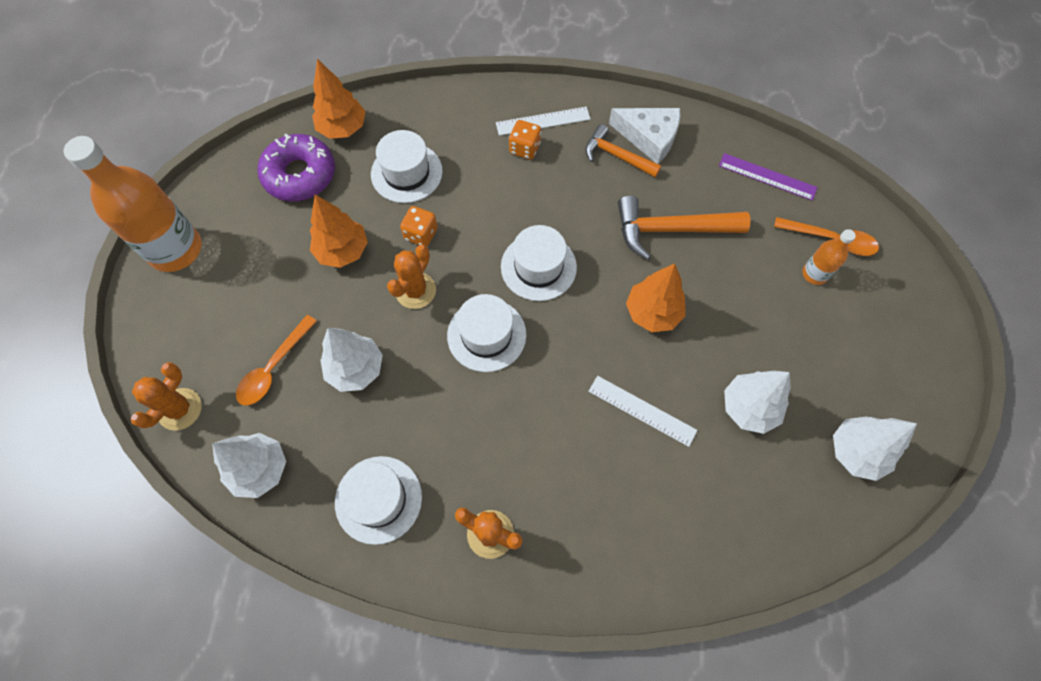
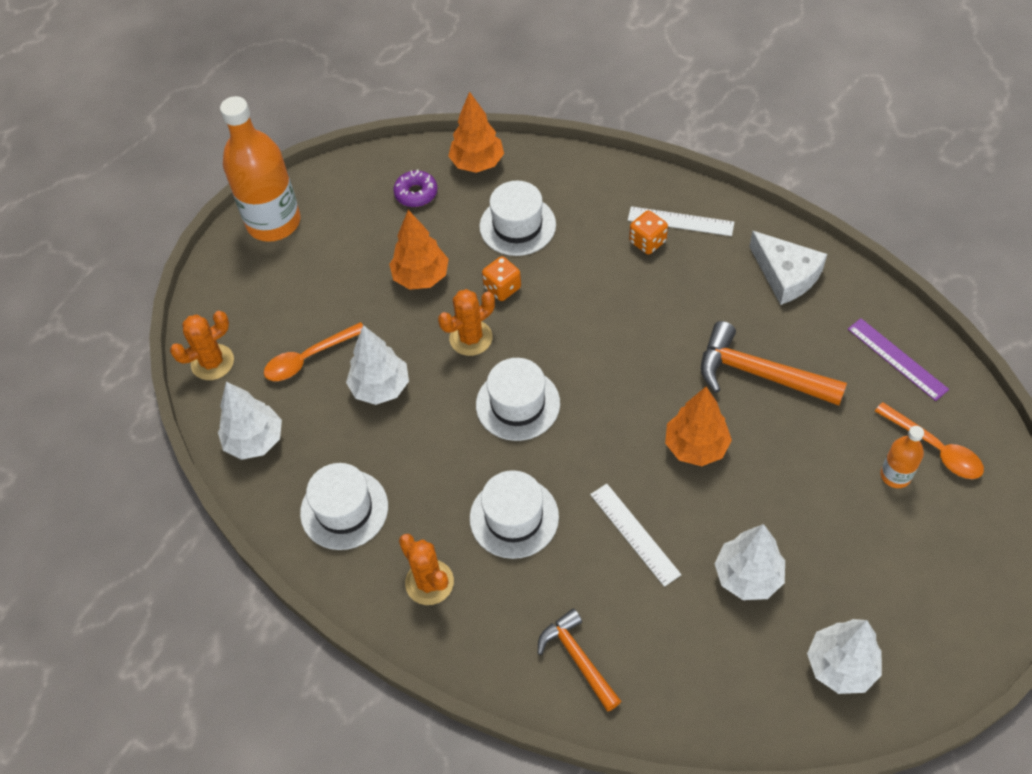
camera: 30 degrees right, 10 degrees down
(300, 175) = (416, 193): purple donut -> purple donut, size x0.56
(538, 267) = (602, 360): white hat -> white hat (514, 517)
(617, 156) = (741, 281): orange hammer -> orange hammer (578, 659)

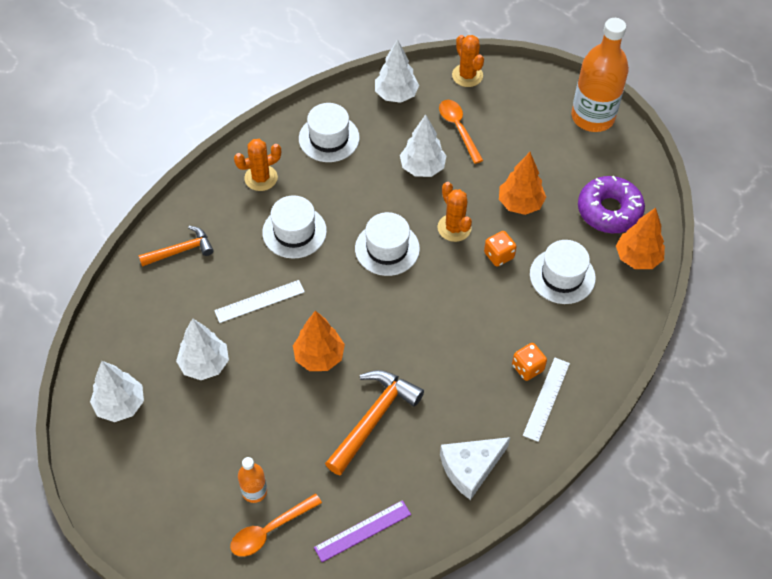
camera: 95 degrees right, 0 degrees up
(416, 193) = (609, 211): purple donut -> purple donut, size x1.78

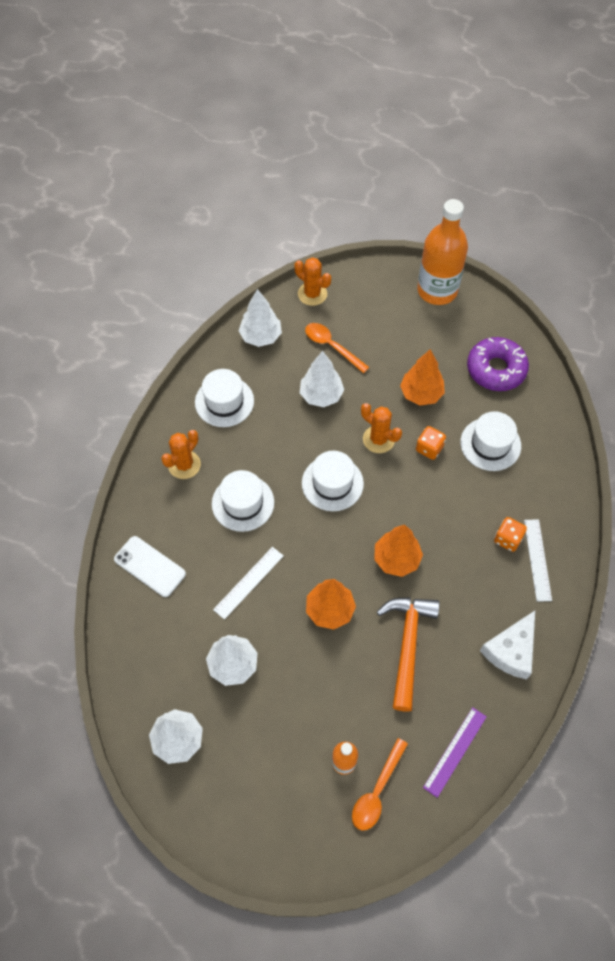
camera: 25 degrees left, 5 degrees up
(180, 251) = (150, 566): orange hammer -> white phone
(637, 258) = (540, 402): orange tree -> orange tree (396, 559)

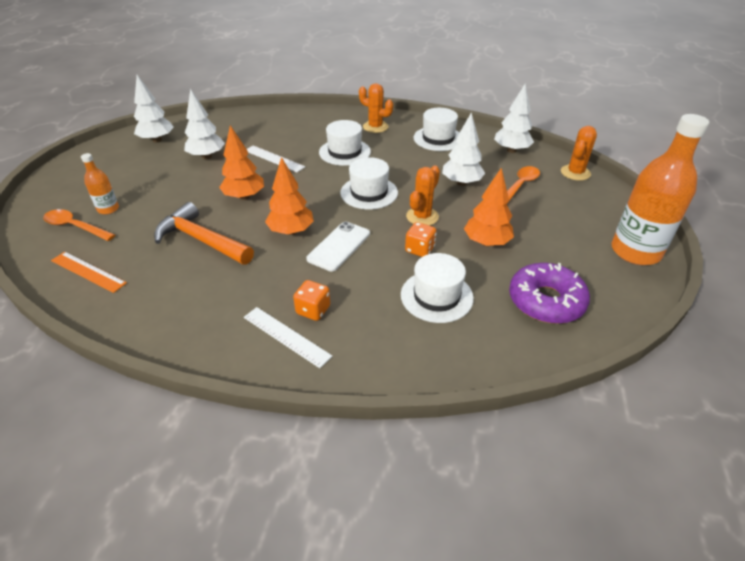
camera: 85 degrees right, 20 degrees down
(150, 566) = (290, 121): white phone -> white phone (339, 246)
(407, 645) = (202, 240): orange hammer -> orange hammer turned 150 degrees counterclockwise
(455, 751) = (88, 271): purple ruler -> orange ruler
(511, 650) = (179, 312): white cheese -> none
(537, 559) = (286, 336): white ruler -> white ruler turned 45 degrees clockwise

